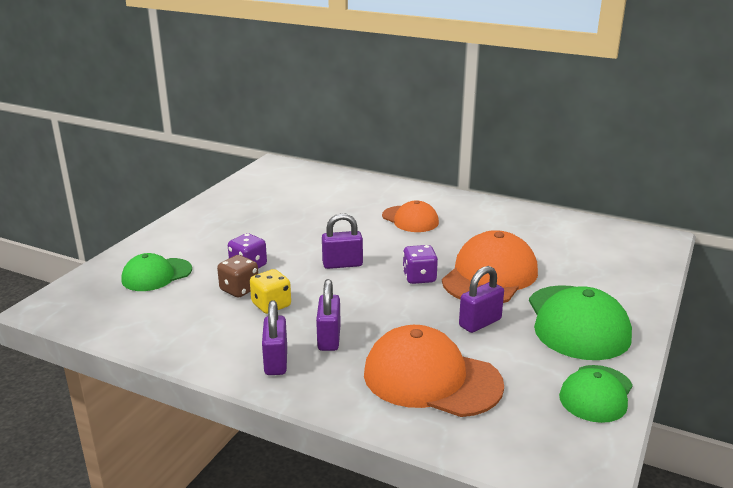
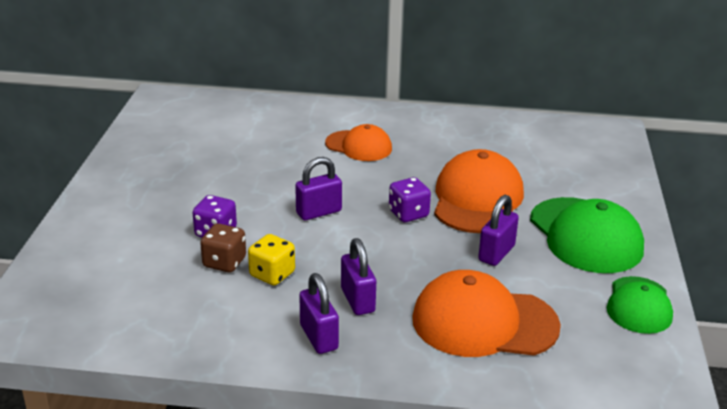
camera: 20 degrees left, 5 degrees up
(156, 275) = (115, 262): green cap -> none

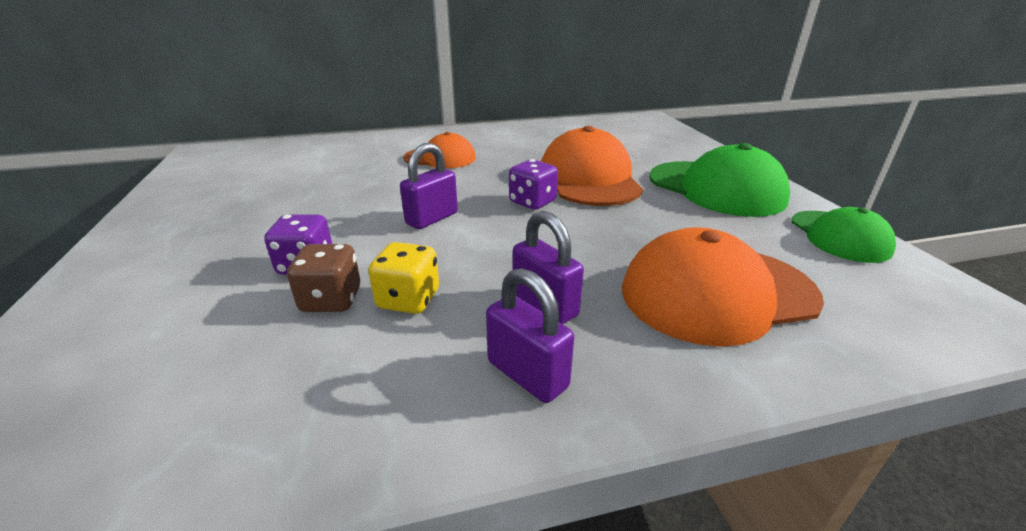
camera: 20 degrees left, 0 degrees up
(496, 253) = (653, 219): purple padlock -> none

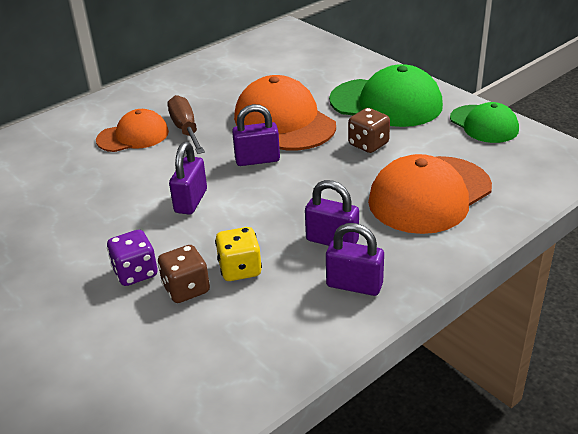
camera: 25 degrees left, 5 degrees up
(490, 163) = (186, 129): none -> brown screwdriver
(532, 202) = (257, 160): purple dice -> purple padlock
(668, 219) = (368, 144): none -> brown dice

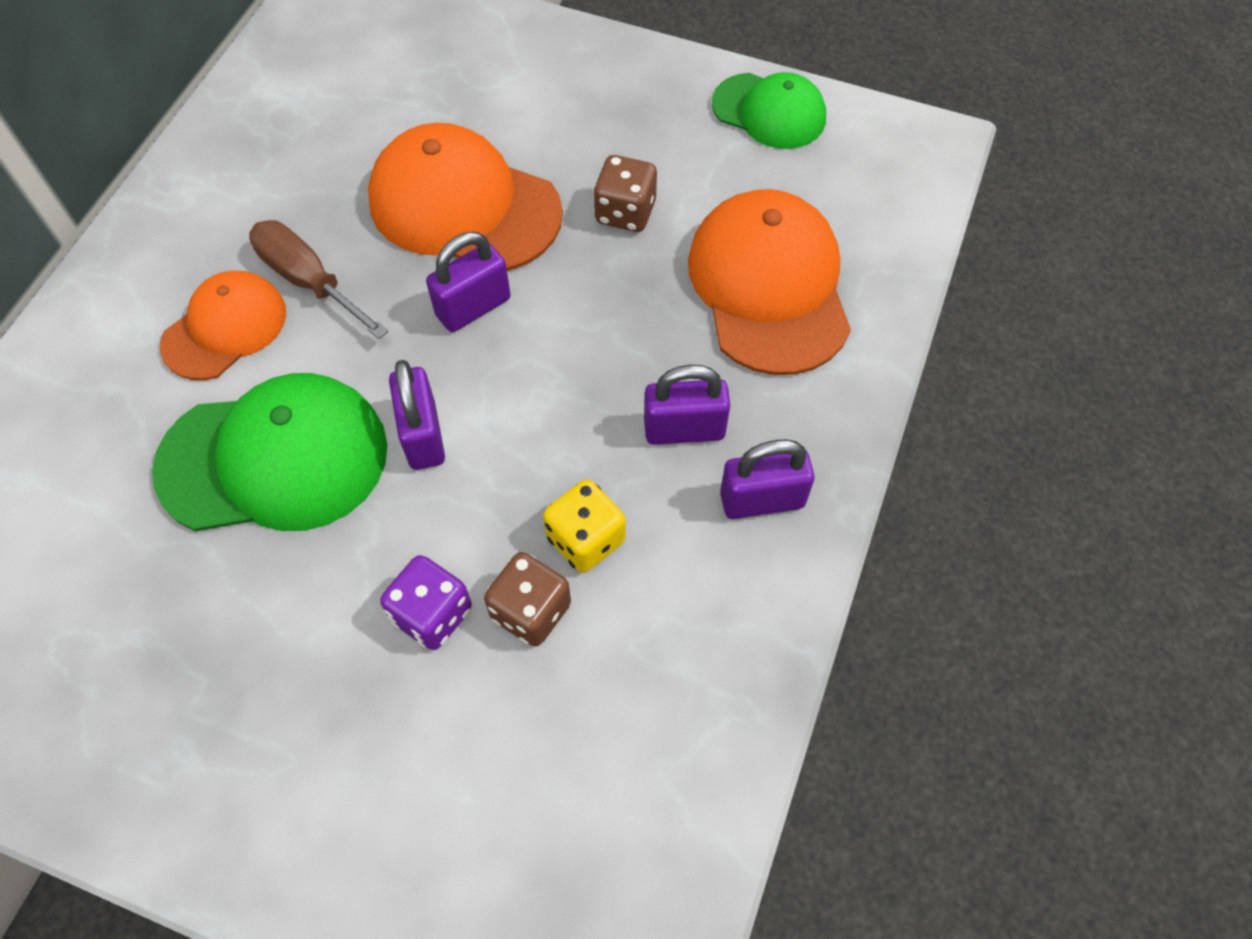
camera: 30 degrees left, 25 degrees up
(386, 103) = (601, 111): green cap -> green cap (274, 459)
(429, 195) = (769, 286): orange cap -> orange cap turned 150 degrees clockwise

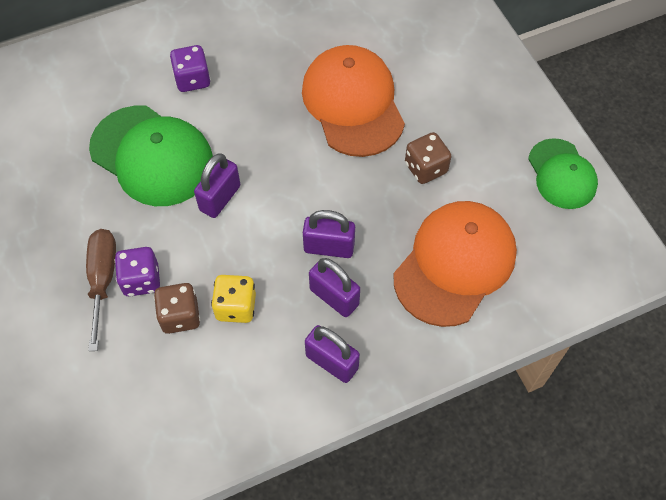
camera: 45 degrees right, 0 degrees up
(225, 328) = (192, 79): orange cap -> purple dice
(308, 280) = (248, 85): brown screwdriver -> brown screwdriver (103, 280)
(473, 307) = (304, 156): purple padlock -> purple padlock (329, 247)

